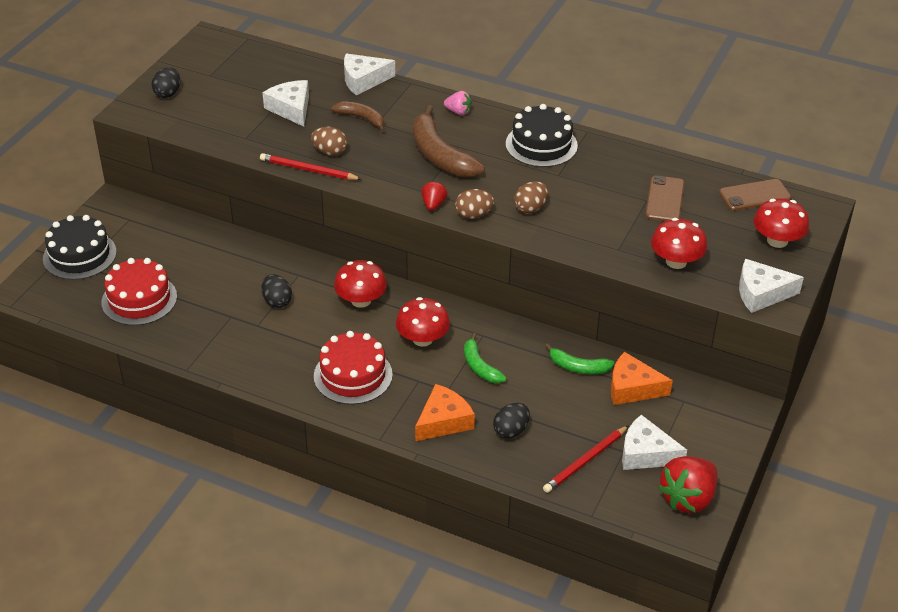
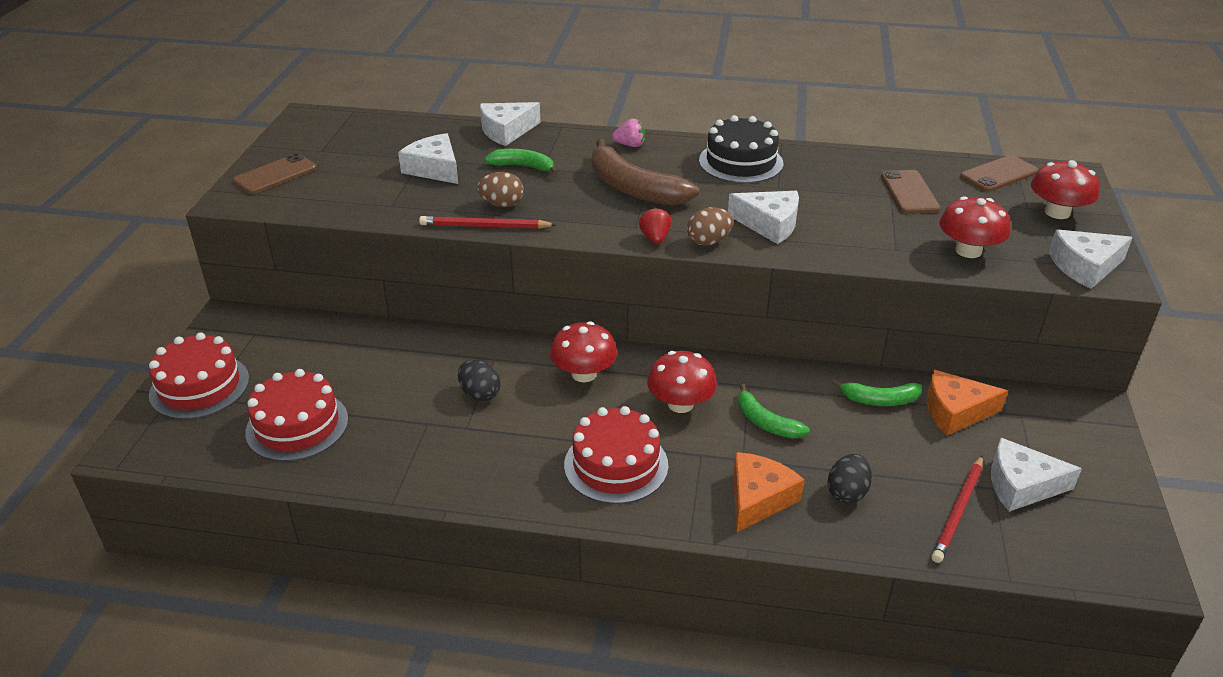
camera: 15 degrees left, 5 degrees down
(79, 255) = (199, 386): black cake -> red cake
(168, 93) = (275, 175): black egg -> brown phone
(361, 118) = (523, 166): brown banana -> green banana
(530, 208) = (769, 224): brown egg -> white cheese
(688, 498) = (1107, 530): red strawberry -> none

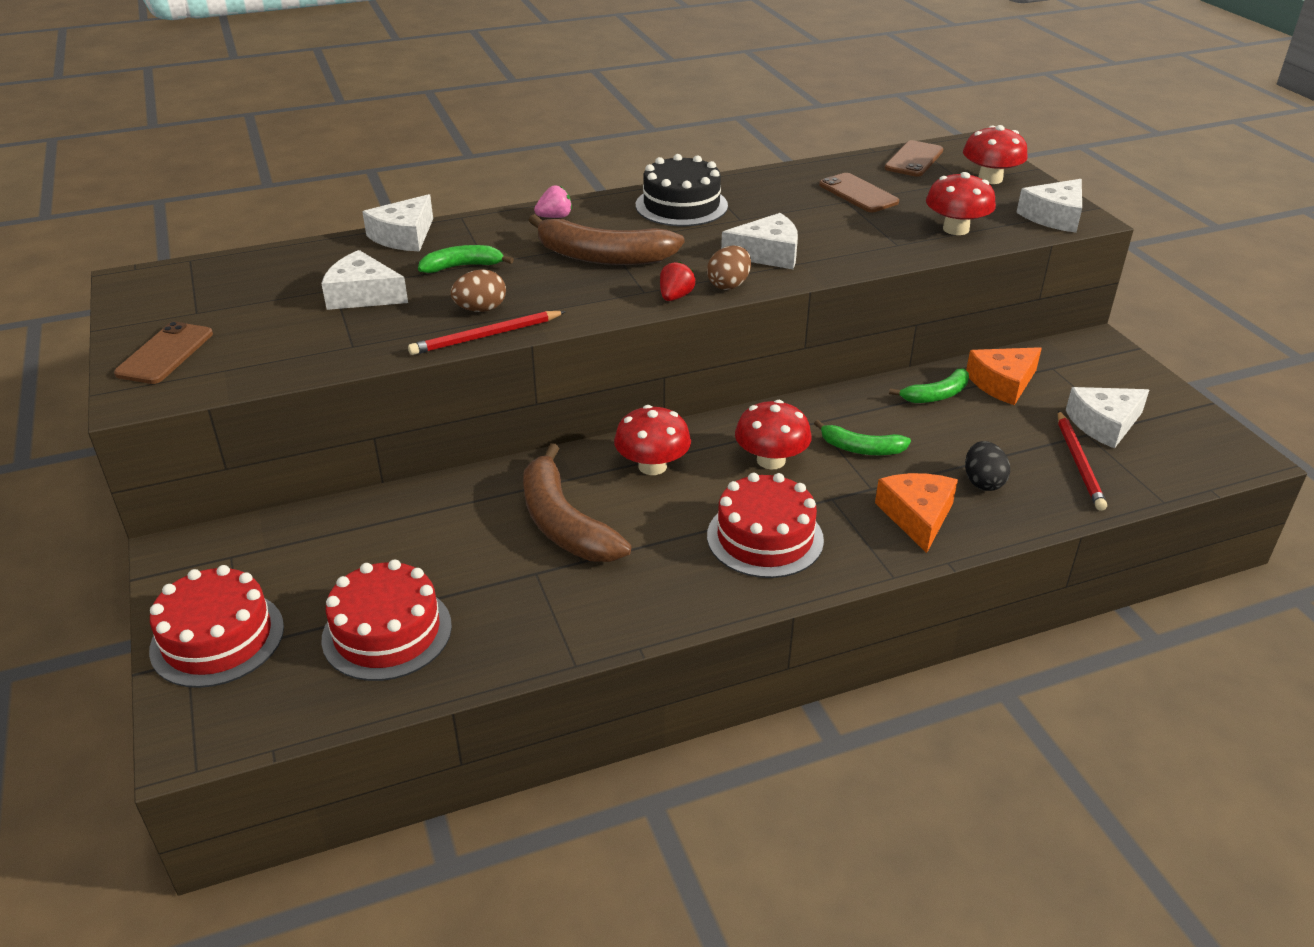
camera: 30 degrees left, 0 degrees up
(480, 394) = (564, 523): black egg -> brown banana
(655, 238) = (675, 297): red strawberry -> red strawberry turned 60 degrees clockwise

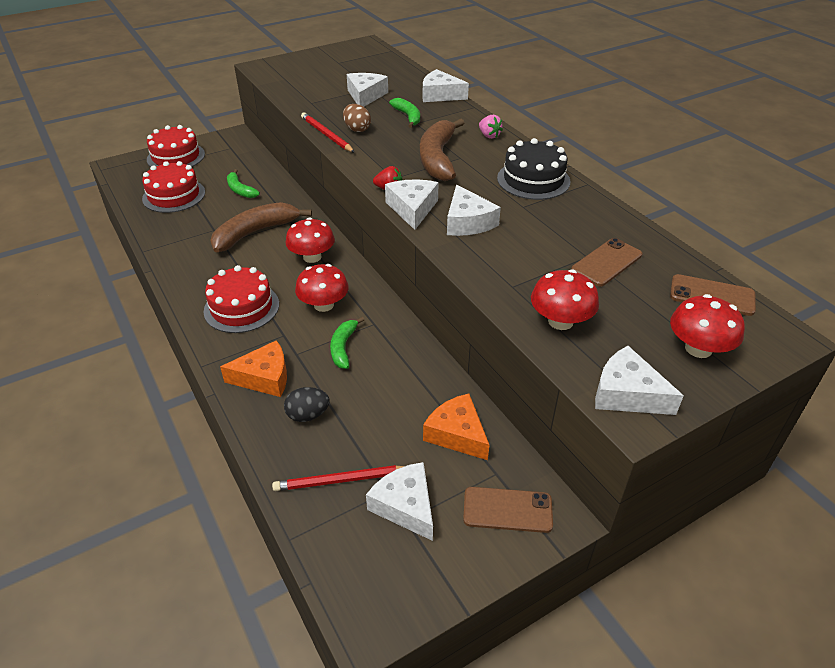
camera: 80 degrees right, 5 degrees up
(165, 354) = (298, 64): brown phone -> brown phone (507, 510)
(729, 285) = (412, 209): brown egg -> white cheese
(936, 395) = (426, 389): green banana -> green banana (240, 190)

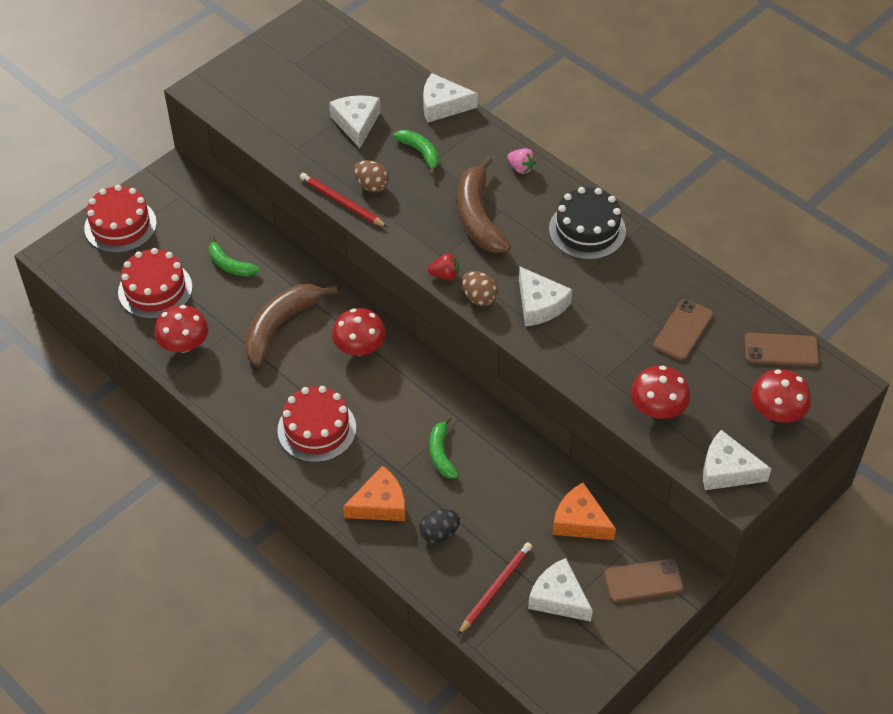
camera: 15 degrees left, 10 degrees up
(324, 305) = (400, 407): red mushroom -> red mushroom (184, 344)
(341, 480) = (495, 588): red pencil -> red pencil turned 150 degrees clockwise
(412, 209) = (479, 298): white cheese -> brown egg

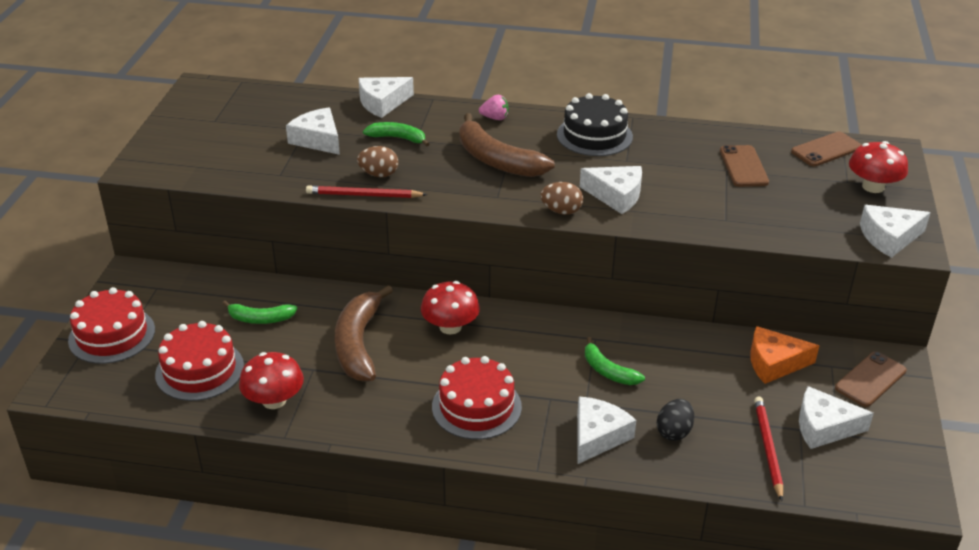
camera: 35 degrees left, 15 degrees down
(380, 504) = (597, 436): orange cheese -> white cheese
(445, 275) = (514, 208): red strawberry -> none
(657, 408) = (789, 222): red mushroom -> none

